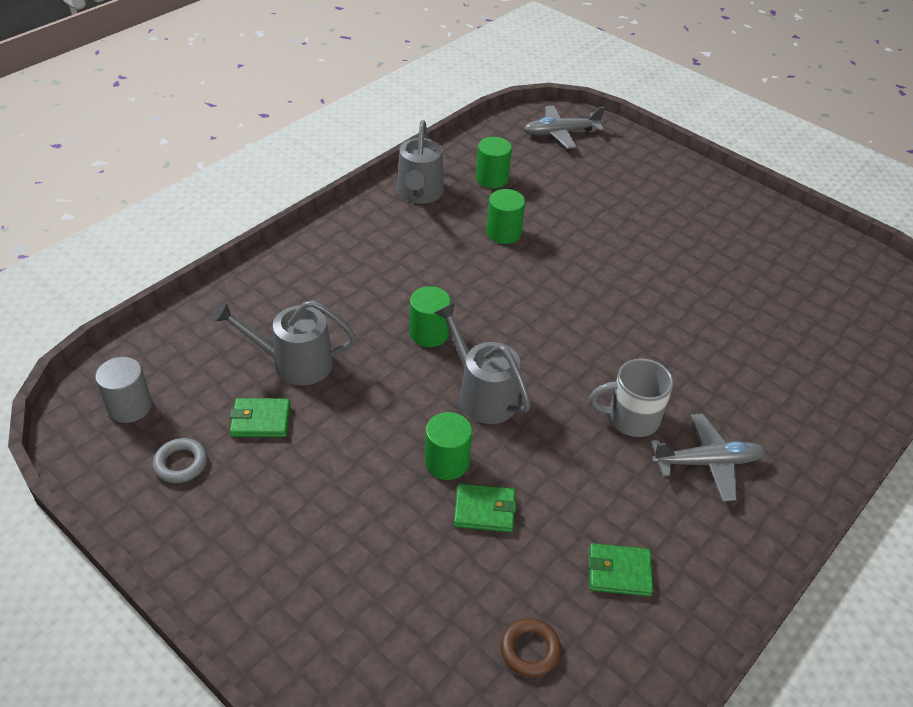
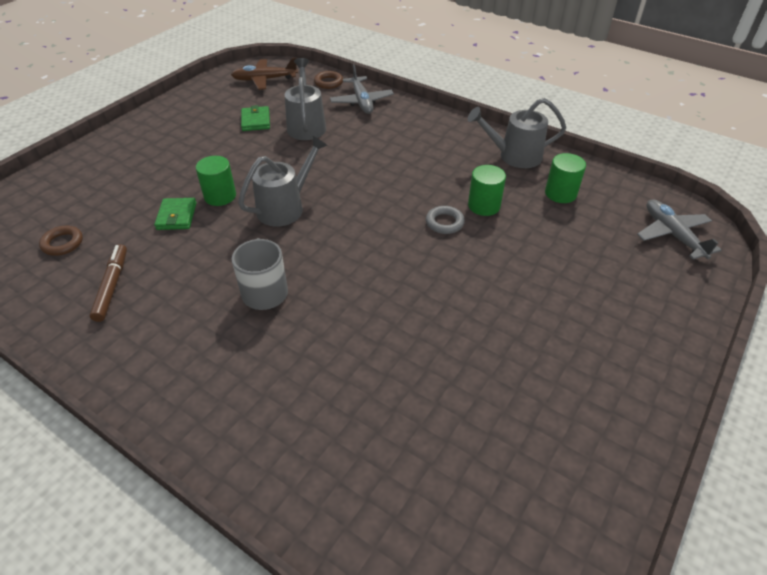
camera: 85 degrees right, 0 degrees up
(130, 406) = (264, 80): grey cylinder -> brown plane
(177, 329) = (328, 82): none -> brown ring
(181, 463) = (222, 101): grey ring -> grey ring (444, 223)
(429, 333) = (346, 177): green cylinder -> none
(619, 572) = (112, 286): green wallet -> brown marker
(707, 463) = (214, 344): grey plane -> grey plane (361, 101)

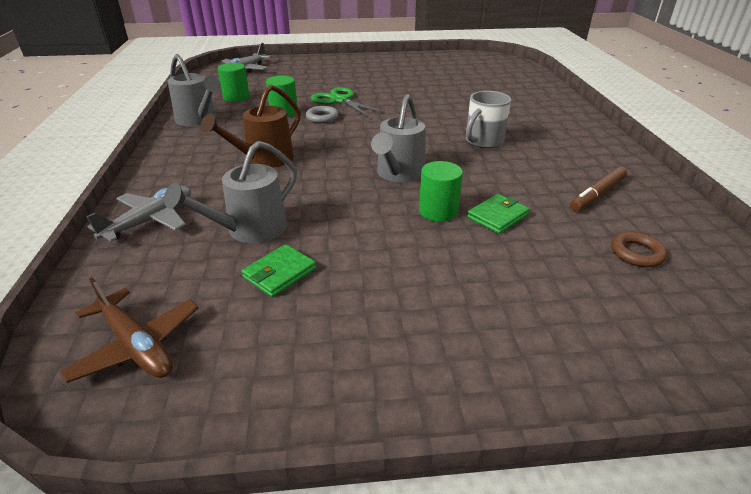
camera: 130 degrees left, 10 degrees down
(285, 207) = (398, 174): grey watering can -> grey watering can turned 75 degrees counterclockwise
(328, 82) = (106, 271): brown ring -> none
(391, 160) = (264, 159): none -> brown watering can
(481, 257) = (340, 100): none -> green scissors

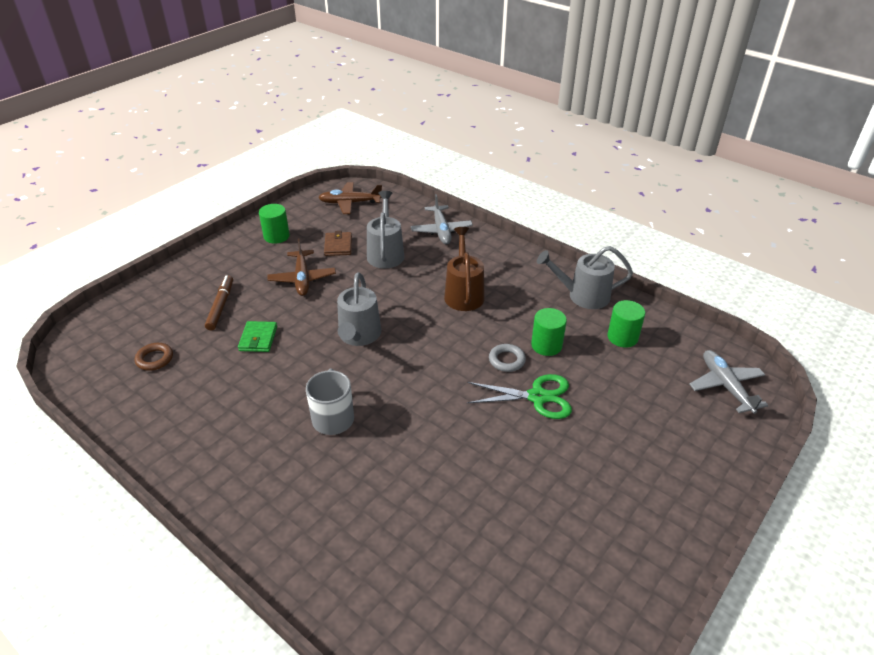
camera: 135 degrees right, 5 degrees up
(279, 273) = (338, 246): green wallet -> brown wallet
(381, 254) = (302, 279): none -> brown plane
(398, 174) = (359, 336): grey watering can -> grey watering can turned 150 degrees counterclockwise
(438, 211) = (299, 321): green cylinder -> green cylinder (276, 236)
(597, 194) = (197, 403): brown marker -> brown marker (221, 306)

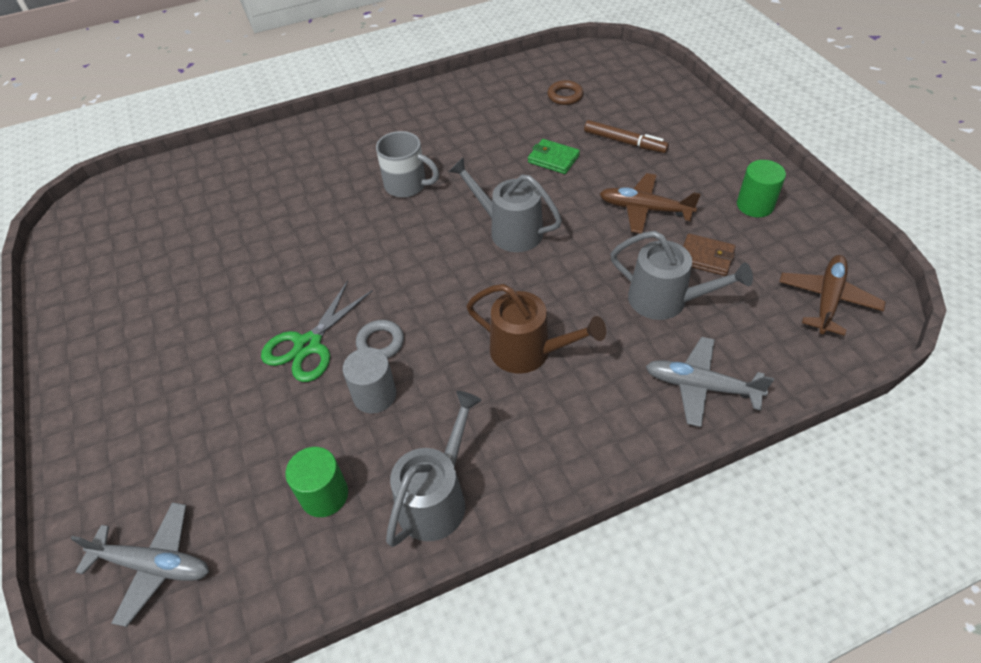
camera: 120 degrees right, 10 degrees up
(546, 345) = (374, 395): green cylinder -> grey cylinder

